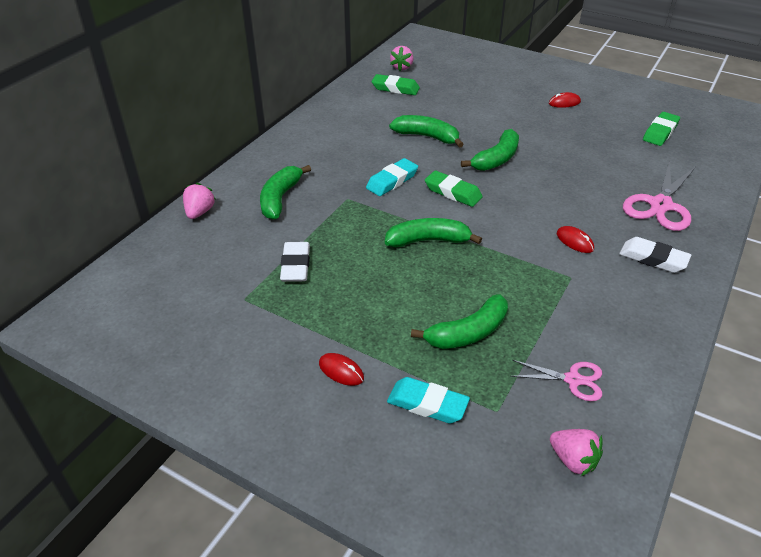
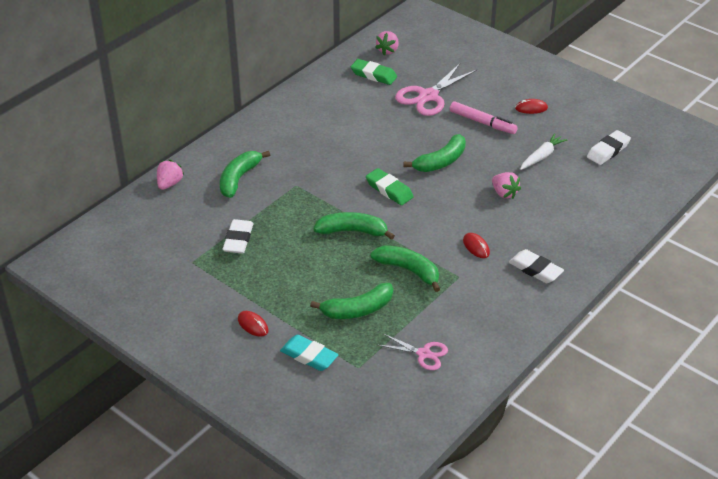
camera: 10 degrees right, 0 degrees up
(392, 181) = (339, 173): turquoise eraser -> none
(427, 137) = (386, 131): green banana -> green banana (408, 270)
(522, 119) = (482, 122): none -> pink marker
(573, 460) = (399, 406): pink strawberry -> pink strawberry (504, 193)
(597, 144) = (542, 156): none -> white carrot
(660, 132) = (608, 151): green eraser -> white eraser
(660, 205) = (568, 223): pink scissors -> pink scissors (428, 96)

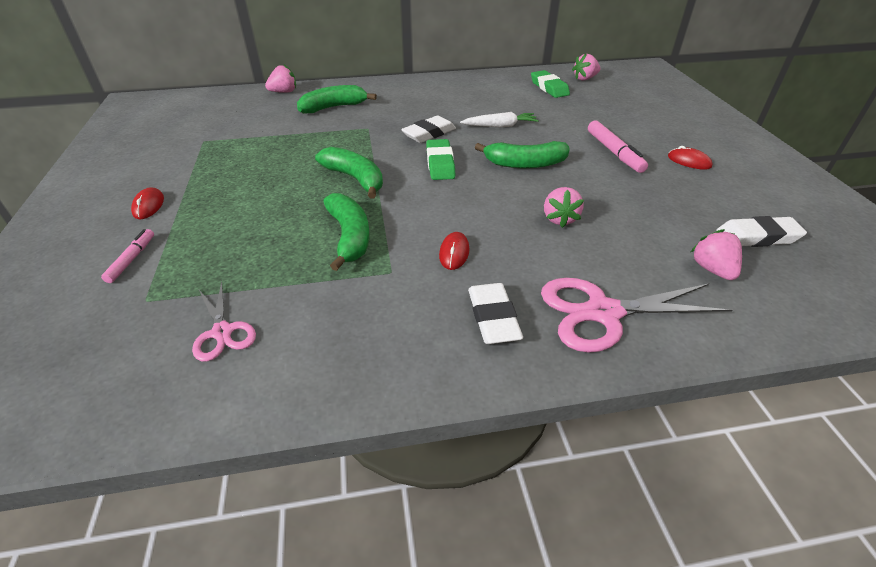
camera: 40 degrees right, 0 degrees up
(238, 240) = (260, 142): white eraser -> white eraser (429, 134)
(309, 356) = (132, 259): turquoise eraser -> pink marker
(357, 309) = (245, 244): green banana -> none
(428, 96) = (581, 116): pink scissors -> pink scissors (603, 313)
(542, 156) = (652, 205): white carrot -> white carrot (500, 126)
(603, 184) = (712, 269): none -> pink strawberry

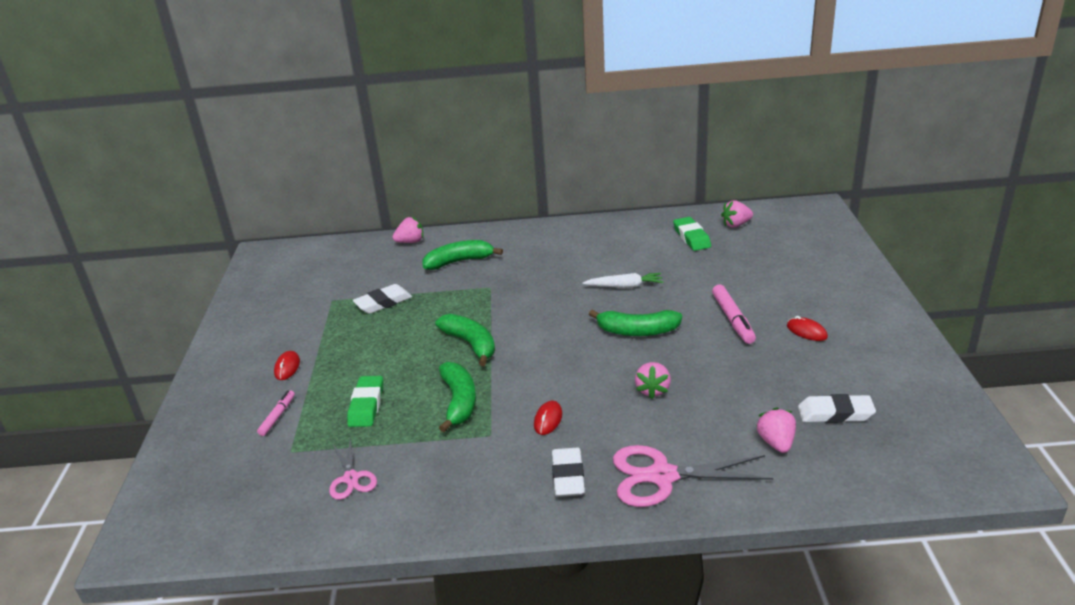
camera: 10 degrees right, 10 degrees down
(429, 134) = (550, 295): white eraser -> white eraser (383, 303)
(440, 164) = (554, 329): green eraser -> green eraser (366, 405)

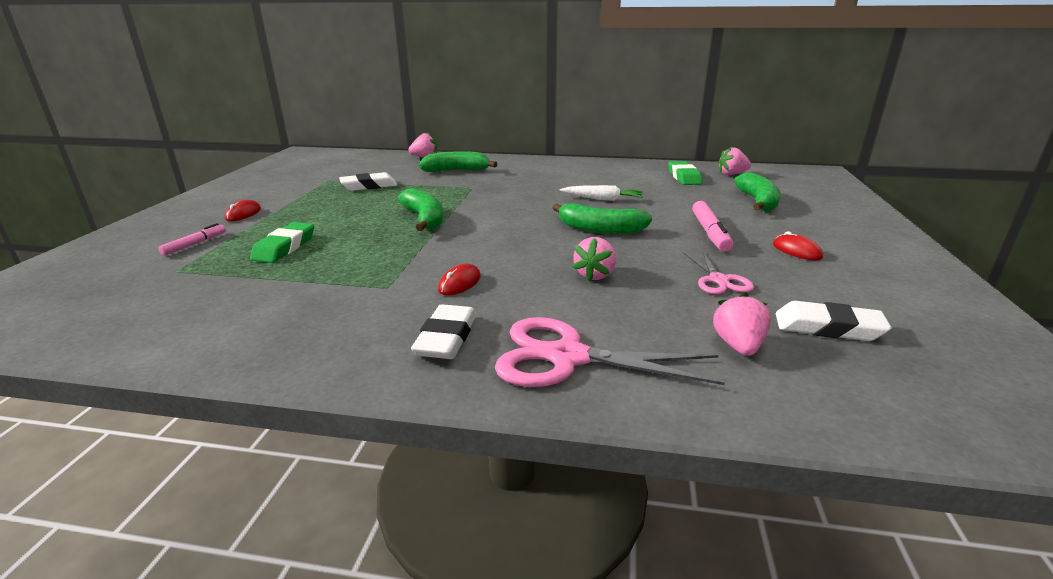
camera: 10 degrees right, 5 degrees down
(351, 478) = (206, 301): pink scissors -> pink scissors (718, 280)
(459, 402) = (377, 257): green banana -> green banana (757, 202)

